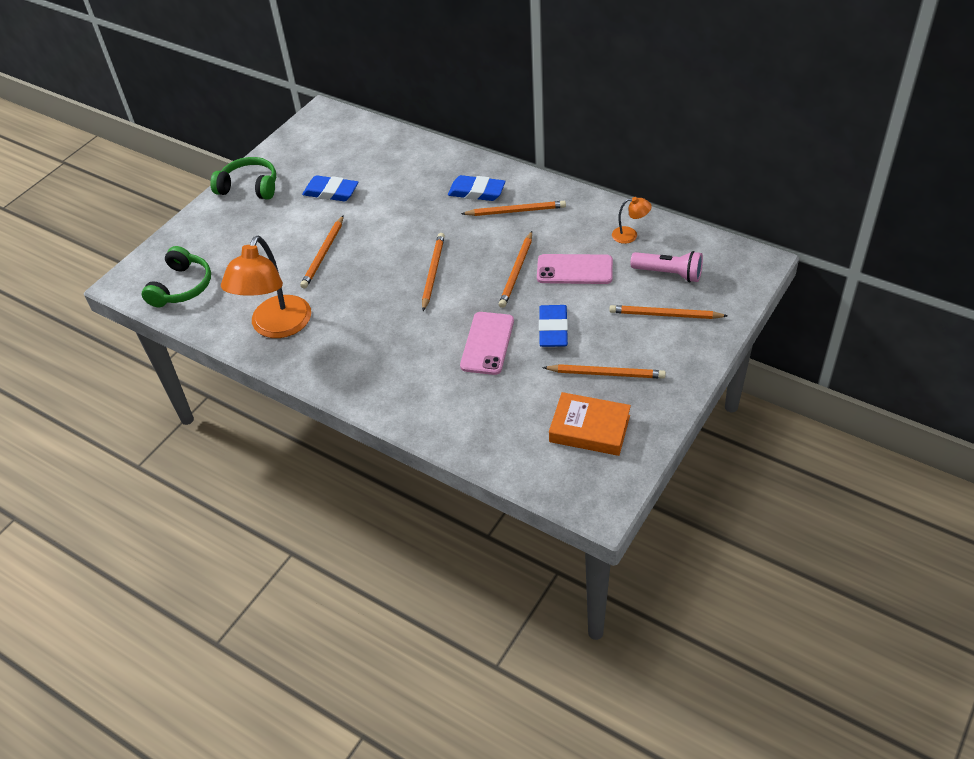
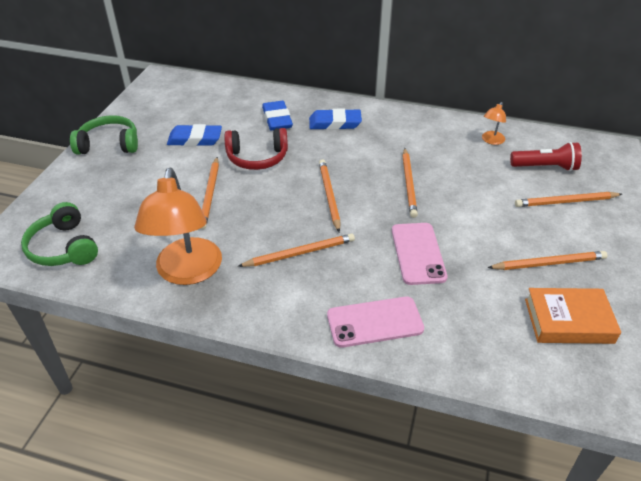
camera: 20 degrees left, 5 degrees down
(182, 287) = (64, 247): green headphones -> green headphones turned 150 degrees clockwise
(382, 221) = (257, 157): none -> red headphones
(516, 211) = (379, 134): orange pencil -> orange pencil (299, 253)
(553, 329) = (473, 230): blue eraser -> blue eraser (277, 119)
(574, 269) = (461, 175): pink phone -> pink phone (374, 322)
(630, 235) = (491, 141): orange lamp -> orange lamp turned 135 degrees clockwise
(669, 274) = (545, 167): pink flashlight -> red flashlight

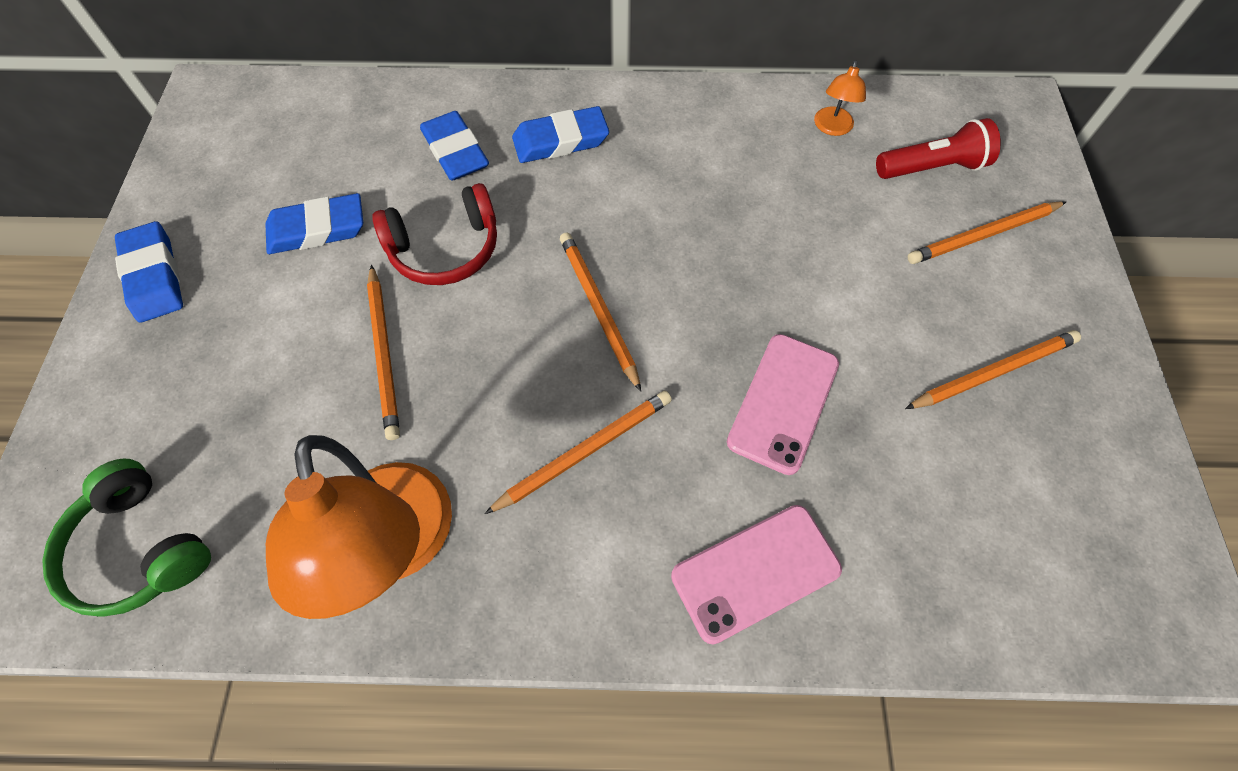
camera: 15 degrees left, 20 degrees up
(109, 144) = (154, 276): green headphones -> blue eraser
(409, 184) = (725, 252): orange pencil -> none
(418, 253) = (783, 402): pink phone -> pink phone turned 45 degrees clockwise
(568, 320) = (1055, 485): orange book -> none

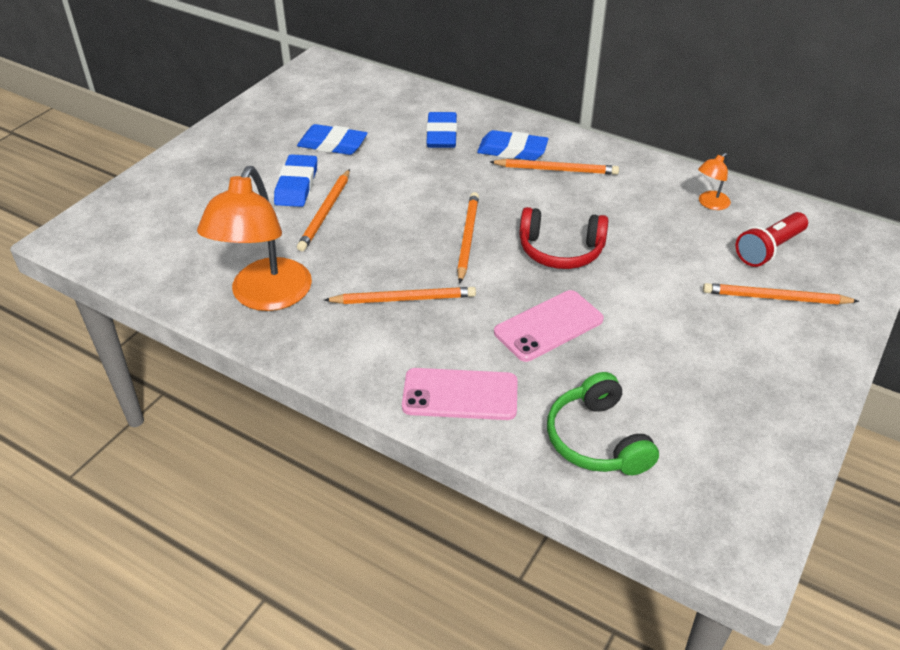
camera: 30 degrees right, 20 degrees down
(140, 548) = (141, 244): green headphones -> green headphones (597, 439)
(154, 276) = (231, 135): blue eraser -> blue eraser (297, 185)
(445, 249) = (398, 178): red headphones -> red headphones (560, 250)
(932, 168) = (769, 249): red flashlight -> red flashlight turned 120 degrees clockwise
(993, 372) = (714, 369): orange pencil -> orange pencil (556, 169)

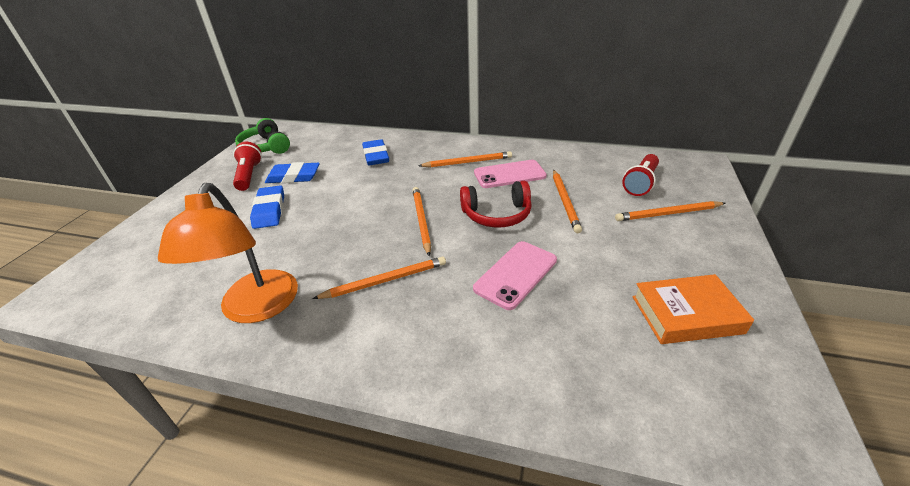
camera: 15 degrees left, 5 degrees down
(280, 131) = (249, 175): none -> red flashlight
(325, 212) = (298, 225): orange pencil -> orange pencil (565, 202)
(460, 394) = (467, 357): pink phone -> pink phone (509, 174)
(512, 150) = (431, 156): blue eraser -> none
(597, 439) = (609, 368): green headphones -> green headphones (266, 147)
(710, 204) = (583, 163): orange lamp -> none
(712, 412) = (686, 314): none -> orange book

